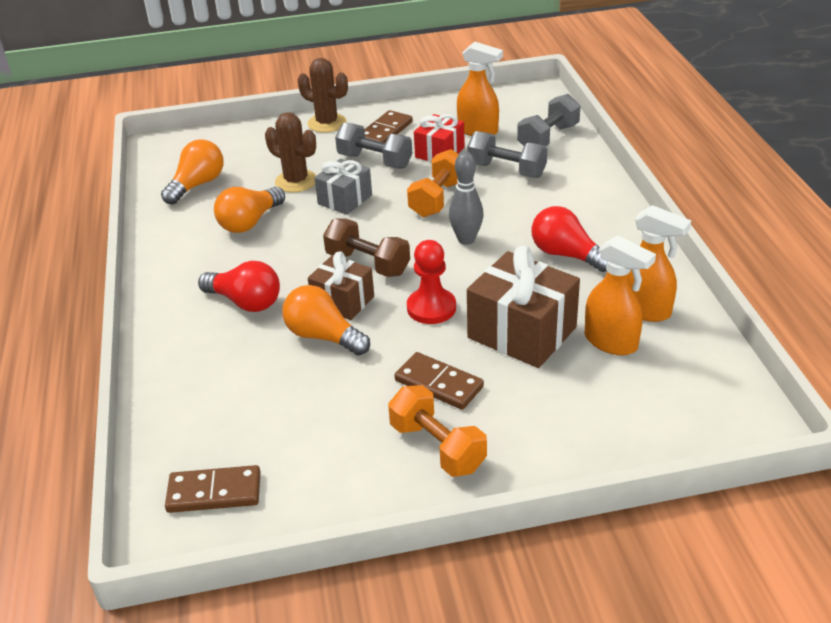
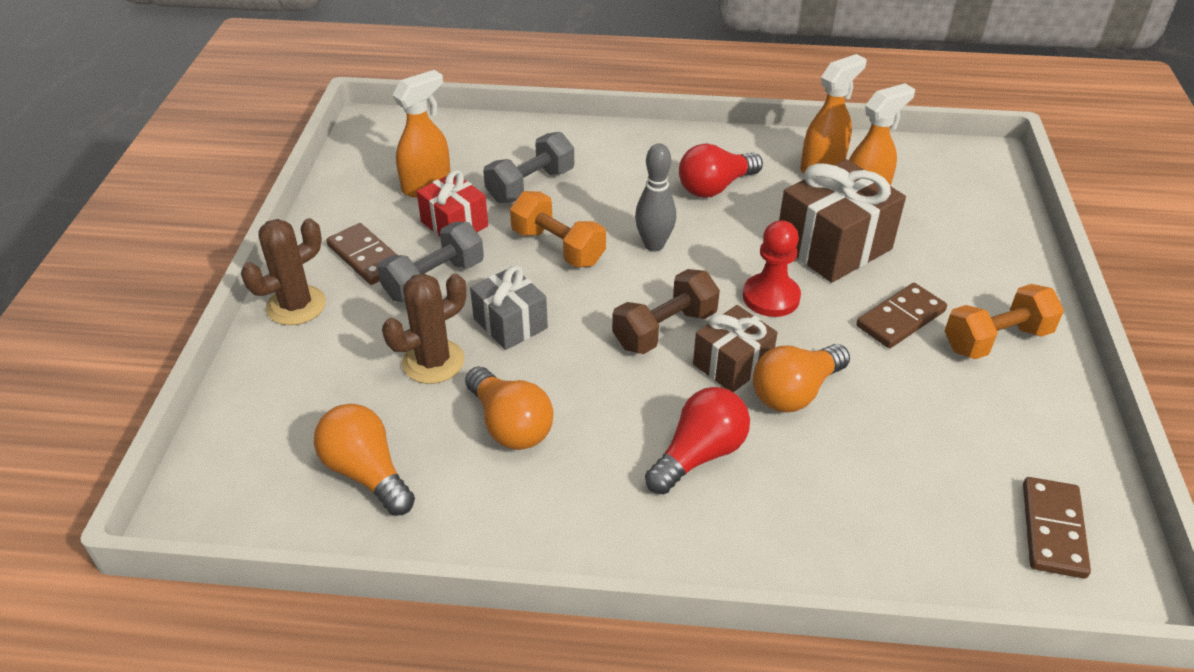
camera: 75 degrees left, 5 degrees up
(548, 138) = (483, 142): grey dumbbell -> none

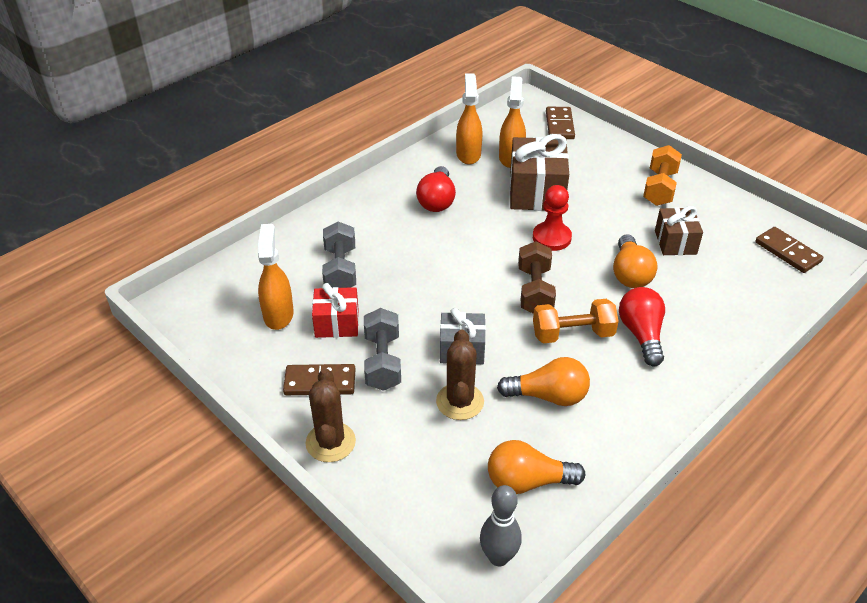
camera: 50 degrees left, 0 degrees up
(558, 247) = (415, 291): orange dumbbell -> orange dumbbell (573, 334)
(654, 245) = (459, 253): grey bowling pin -> grey bowling pin (498, 557)
(732, 364) = (587, 282): brown gift -> brown gift (675, 242)
(900, 319) = (614, 206): brown domino -> brown domino (559, 125)

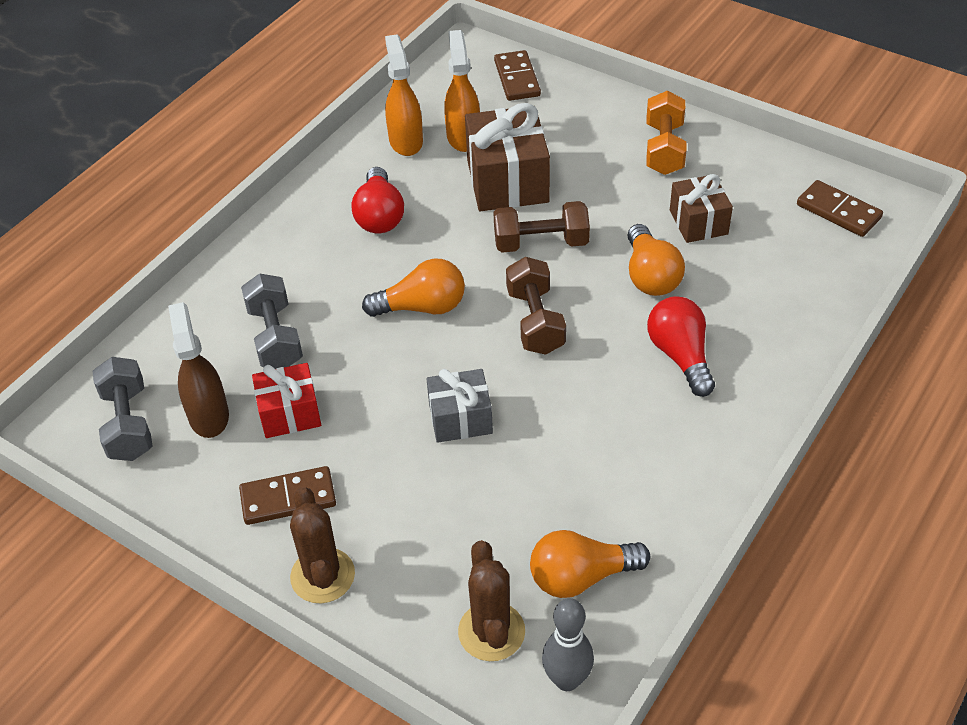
camera: 10 degrees left, 5 degrees up
(278, 314) = (208, 415): orange spray bottle -> brown spray bottle
(382, 362) = (362, 455): grey dumbbell -> grey dumbbell (128, 424)
(460, 401) = (474, 489): brown cactus -> brown cactus (491, 631)
(548, 396) = (583, 460): orange light bulb -> orange light bulb (422, 307)
(551, 238) = (541, 243): red pawn -> brown dumbbell
(573, 334) = (595, 371): orange dumbbell -> none

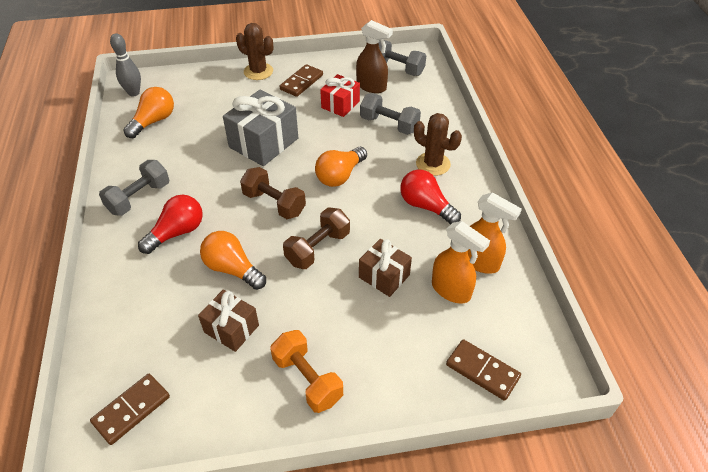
camera: 135 degrees right, 0 degrees up
(460, 419) = (263, 143): grey gift -> grey gift, size x1.65
(491, 631) = (176, 90): brown cactus -> brown cactus (433, 164)
(507, 181) = (384, 276): brown gift -> brown gift, size x0.61
(680, 356) = (177, 232): red light bulb -> red light bulb turned 75 degrees counterclockwise
(696, 437) = (139, 198): none -> grey dumbbell
(838, 211) = (131, 410): brown domino -> brown domino turned 45 degrees counterclockwise

